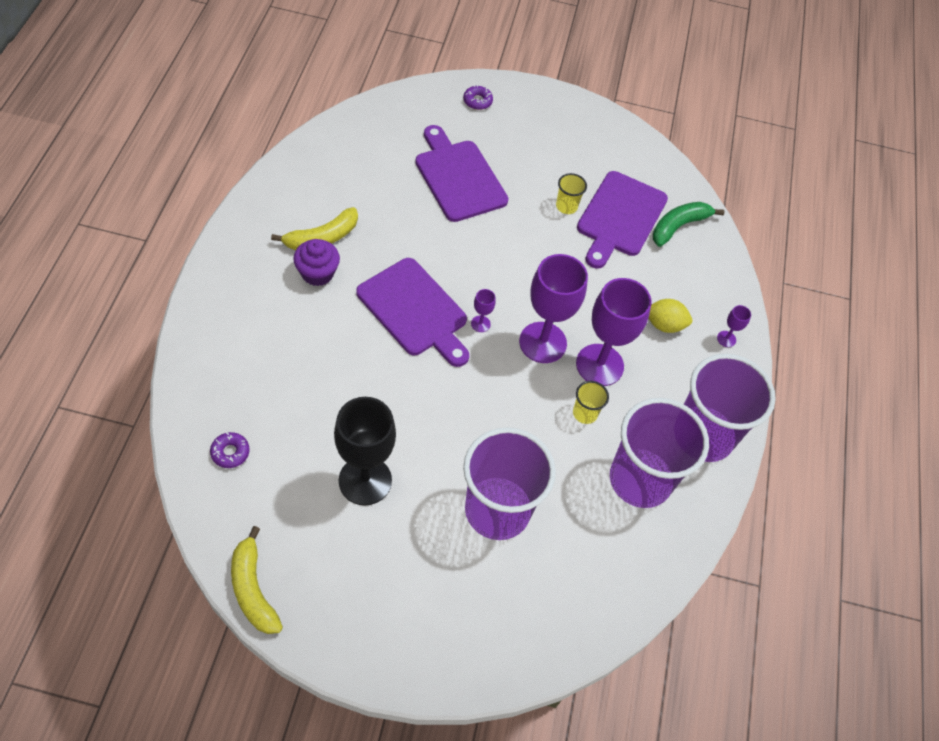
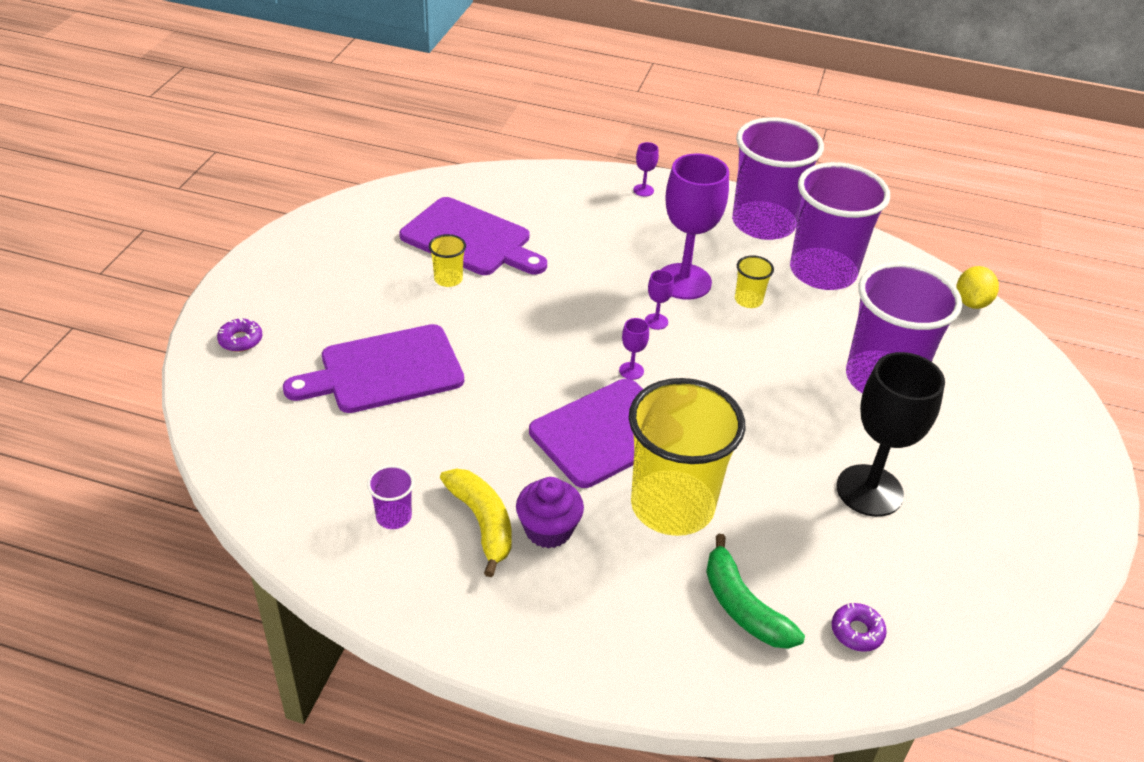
camera: 80 degrees left, 15 degrees down
(253, 589) = (1041, 604): yellow banana -> none
(325, 193) = (394, 517): none -> purple cup
(342, 345) = (672, 506): none -> yellow cup
(542, 342) = (656, 321): purple goblet -> purple goblet, size x0.41
(664, 325) = (627, 228): yellow lemon -> yellow lemon (971, 302)
(678, 226) = (488, 198): green banana -> green banana (743, 607)

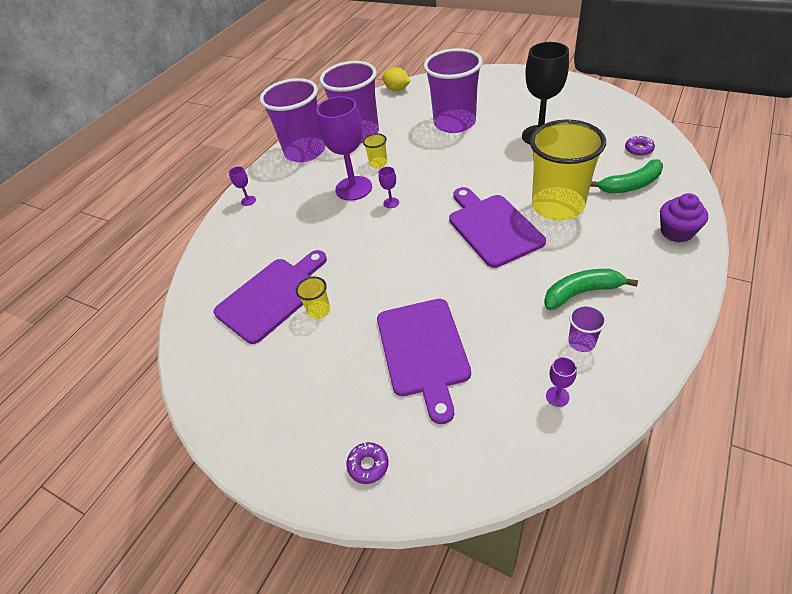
camera: 70 degrees left, 5 degrees up
(482, 523) = (581, 293): yellow banana -> green banana
(548, 529) = (583, 260): purple cupcake -> purple cupcake (676, 232)
(631, 371) = (437, 216): purple goblet -> purple goblet (557, 396)

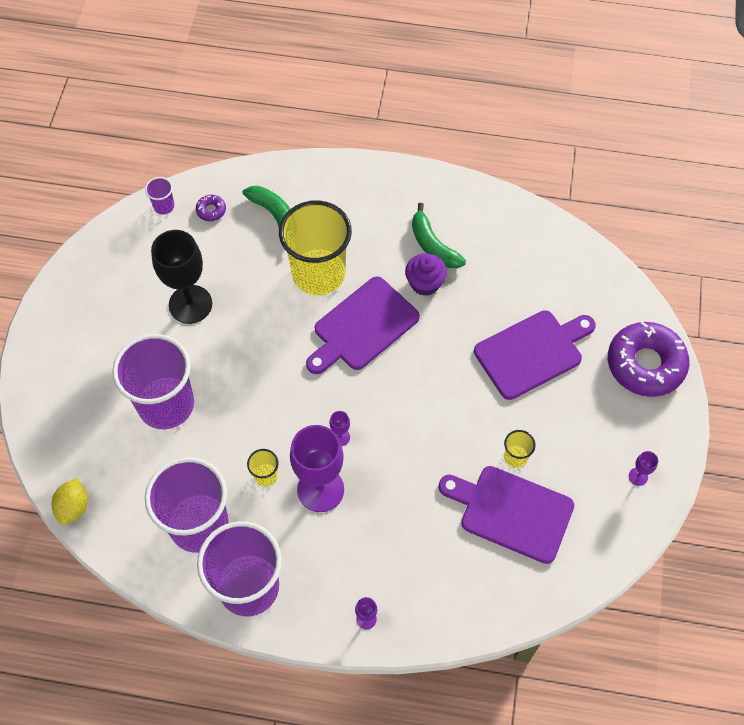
camera: 115 degrees left, 15 degrees up
(368, 465) = (645, 364): purple donut -> purple donut, size x2.47
(557, 396) = (542, 252): purple goblet -> purple goblet (638, 476)
(581, 342) = (486, 241): purple cup -> purple cup (164, 206)
(676, 232) = (340, 181): purple cupcake -> purple cupcake (425, 283)

